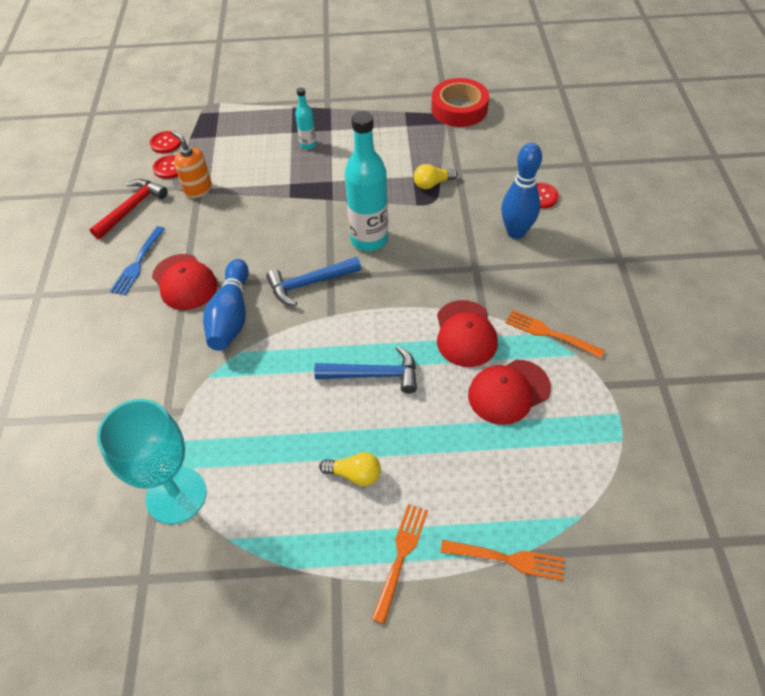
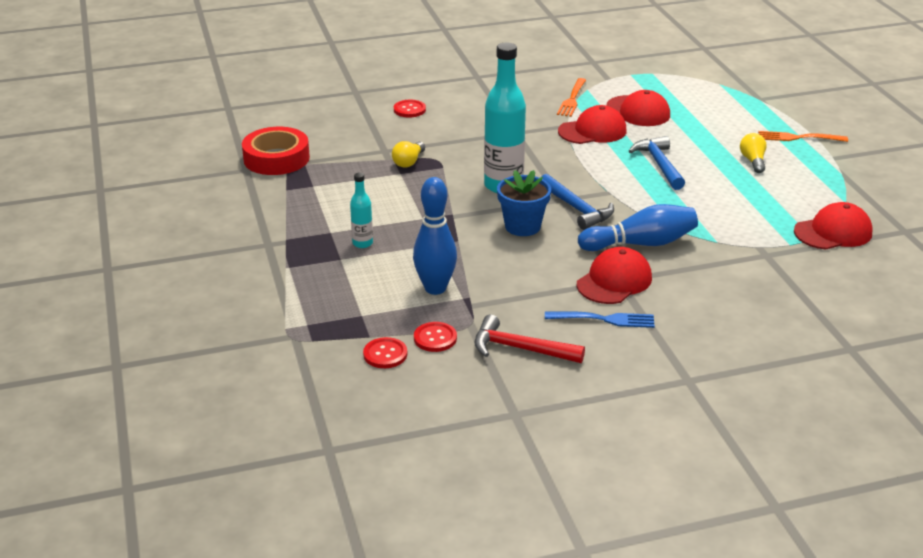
camera: 105 degrees left, 20 degrees down
(176, 495) = (833, 232): turquoise goblet -> red cap
(198, 189) = (467, 306): orange soap dispenser -> none
(294, 240) = (522, 226): none -> blue flower pot
(432, 184) = (409, 162): yellow light bulb -> yellow light bulb turned 60 degrees clockwise
(506, 559) = (768, 104): orange fork -> none
(516, 232) = (462, 118): blue bowling pin -> blue bowling pin (435, 288)

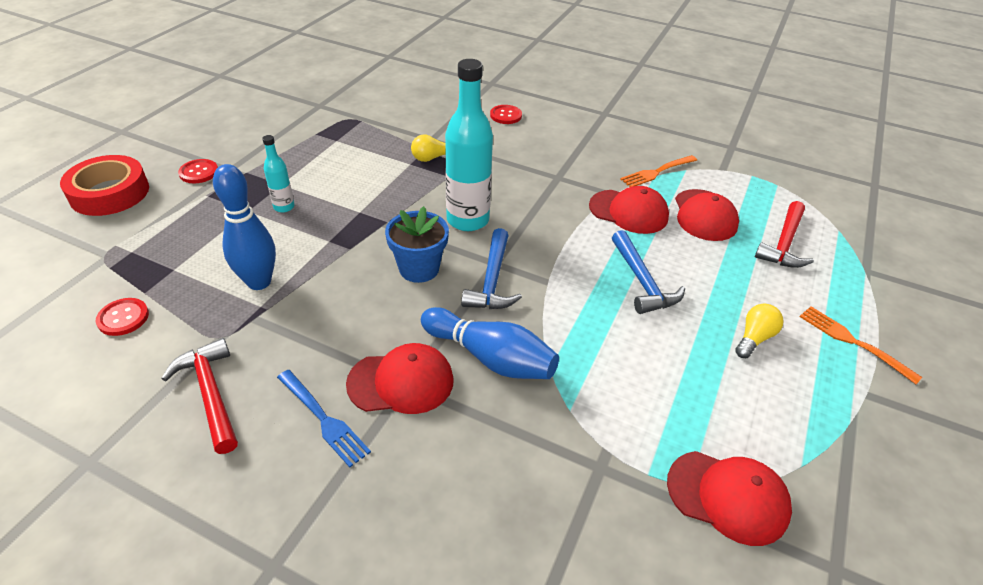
camera: 40 degrees right, 10 degrees up
(276, 158) = (352, 107): red tape -> red tape (109, 193)
(435, 338) = (177, 330): red button -> red button (199, 172)
(659, 164) = (642, 281): blue hammer -> blue hammer turned 135 degrees clockwise
(702, 105) = (784, 244): none -> red hammer

